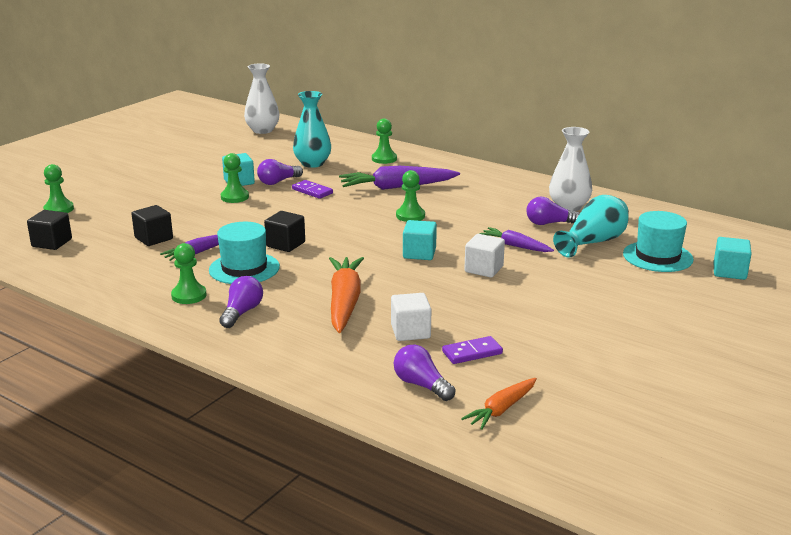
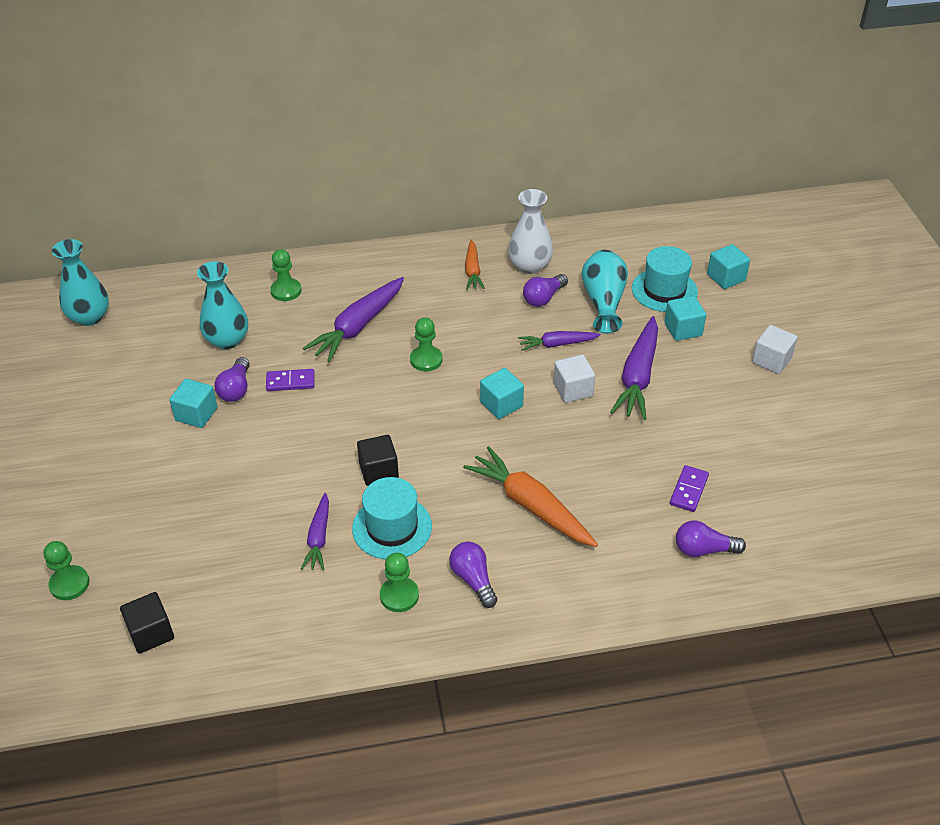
camera: 45 degrees left, 20 degrees up
(154, 238) = (245, 551): black cube -> none
(234, 197) = (229, 439): green pawn -> none
(262, 130) = (89, 317): white vase -> turquoise vase
(410, 332) = (621, 501): white cube -> white cube (771, 360)
(501, 409) = (777, 531): orange carrot -> orange carrot (472, 271)
(547, 285) = (638, 377): none -> purple carrot
(634, 280) = (683, 329): none -> turquoise cube

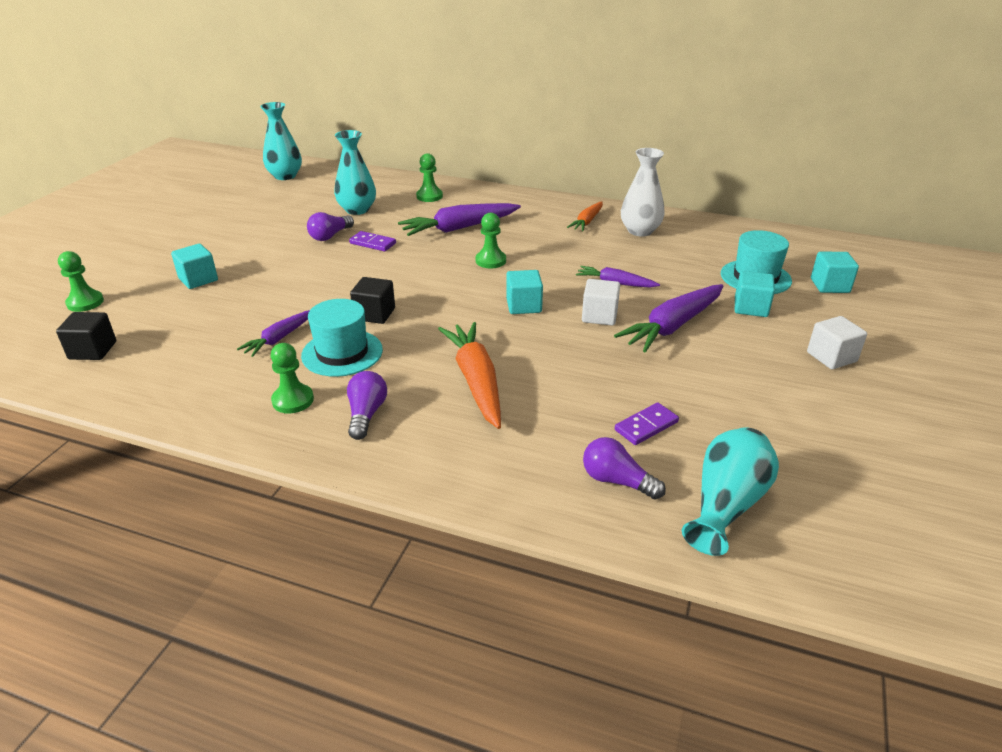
camera: 30 degrees right, 10 degrees down
(196, 414) = (287, 241): turquoise cube -> turquoise cube (198, 279)
(543, 298) = (632, 252): purple light bulb -> none
(603, 302) = (687, 269): turquoise vase -> turquoise vase (726, 505)

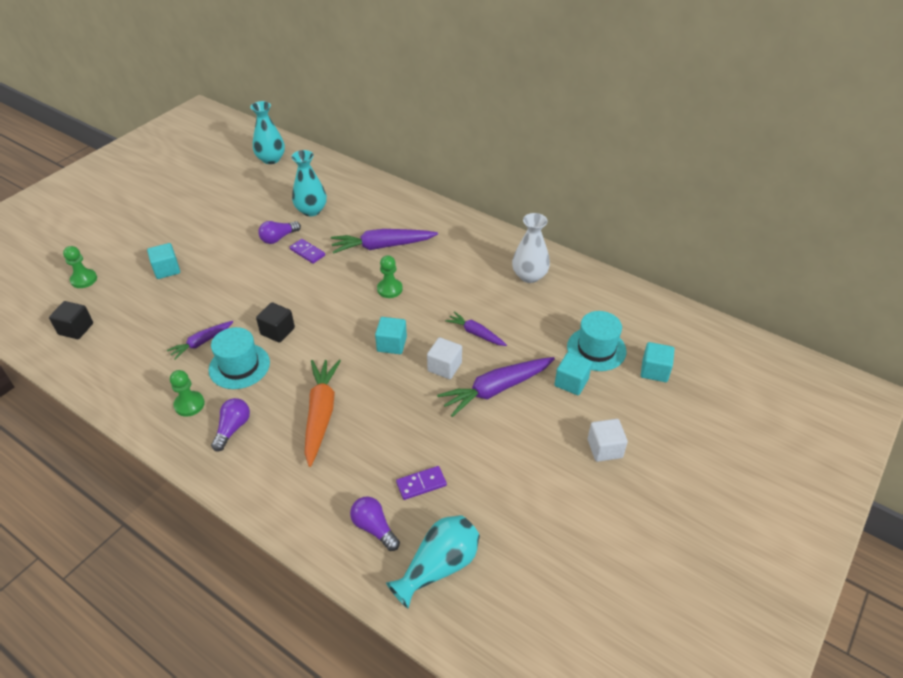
camera: 15 degrees right, 10 degrees up
(429, 196) = (375, 203): green pawn -> none
(587, 222) = (490, 257): orange carrot -> none

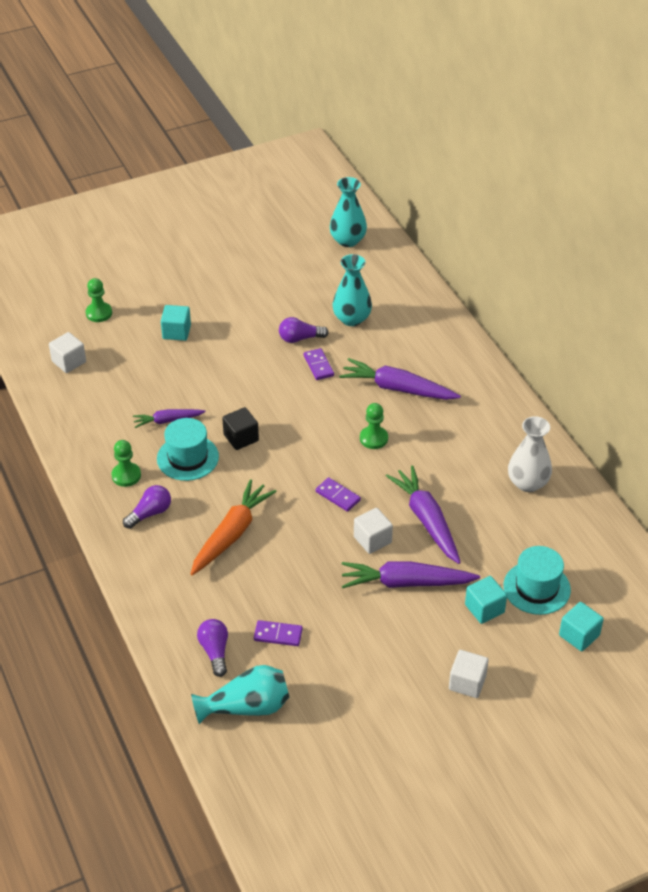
camera: 30 degrees right, 0 degrees up
(76, 329) = (69, 362): black cube -> white cube
(392, 344) = (338, 496): turquoise cube -> purple domino
(475, 333) = (426, 520): purple carrot -> purple carrot, size x1.73

